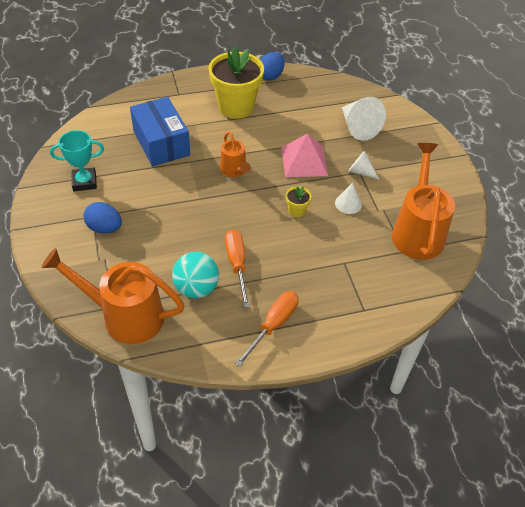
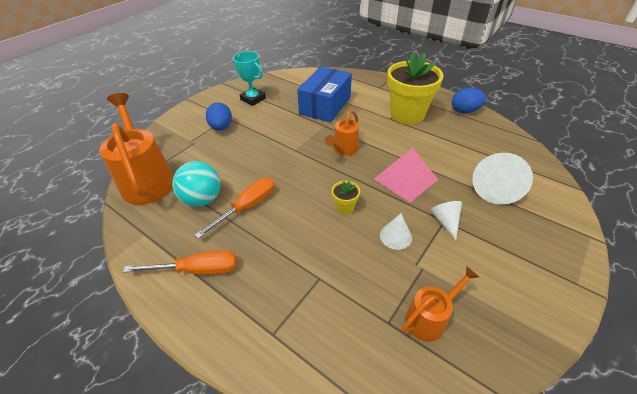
camera: 55 degrees right, 5 degrees down
(417, 231) = (430, 318): orange watering can -> orange watering can, size x0.54

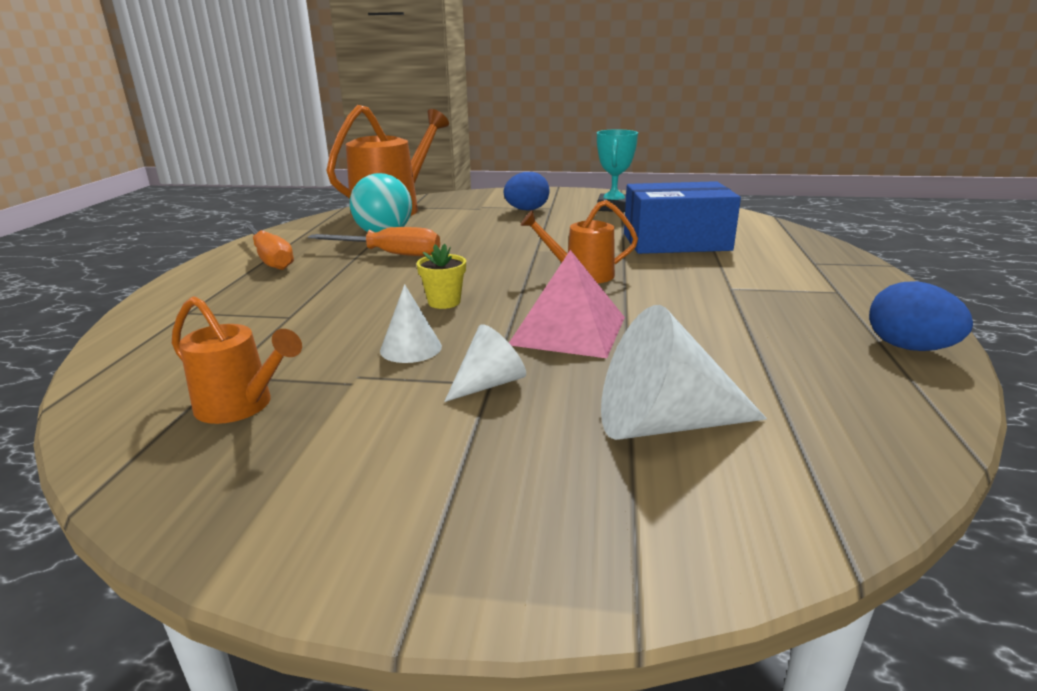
camera: 60 degrees right, 20 degrees down
(407, 114) = (772, 298): yellow flower pot -> none

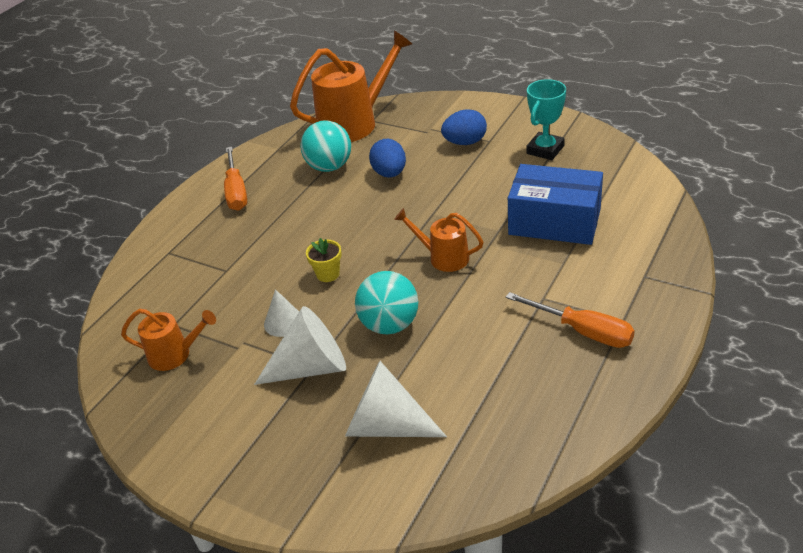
camera: 25 degrees right, 15 degrees up
(241, 406) = (175, 355): orange watering can -> orange watering can turned 45 degrees counterclockwise
(390, 254) = (321, 200): orange screwdriver -> orange screwdriver (583, 331)
(489, 384) = (311, 367): white cone -> white cone, size x1.77
(568, 330) = (389, 325): pink pyramid -> turquoise ball
(909, 348) = (604, 397): blue egg -> blue egg (389, 173)

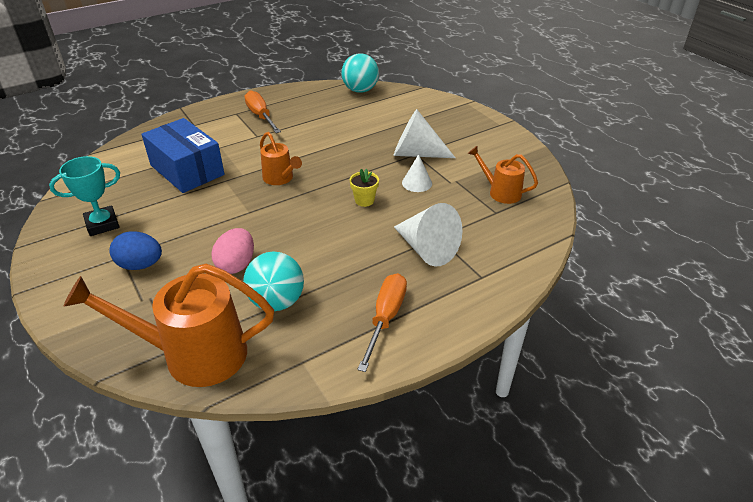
camera: 155 degrees left, 0 degrees up
(386, 425) = (396, 118): white cone -> white cone (427, 249)
(389, 173) = (236, 265): blue egg -> pink egg
(389, 325) = (353, 156): turquoise ball -> turquoise ball (360, 90)

